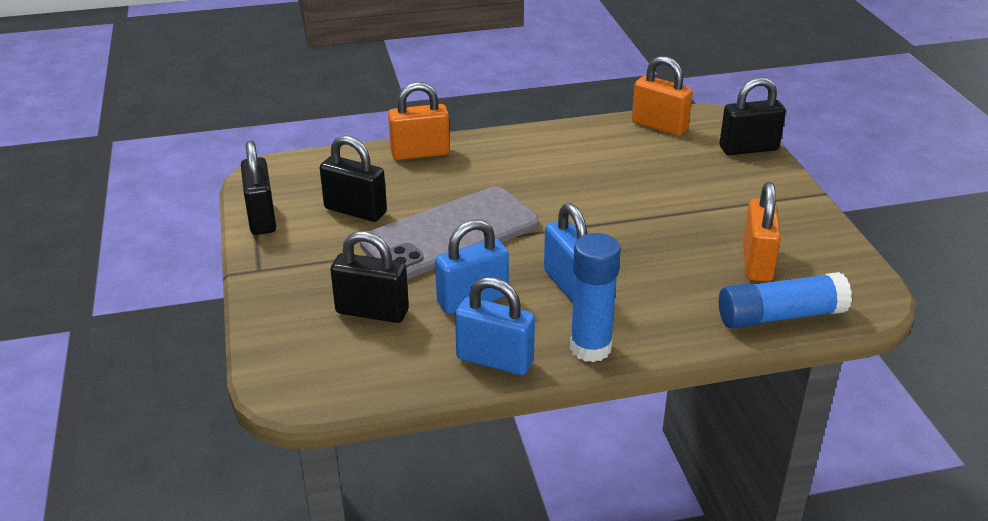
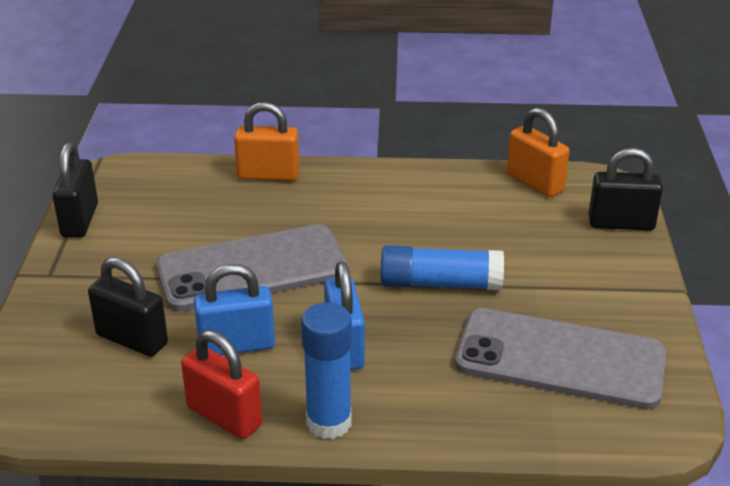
camera: 15 degrees right, 0 degrees up
(355, 211) = (172, 227): black padlock -> none
(495, 360) = (224, 416): blue padlock -> red padlock
(757, 263) = (560, 359): orange padlock -> grey phone
(780, 316) = (553, 426): blue glue stick -> blue glue stick (440, 284)

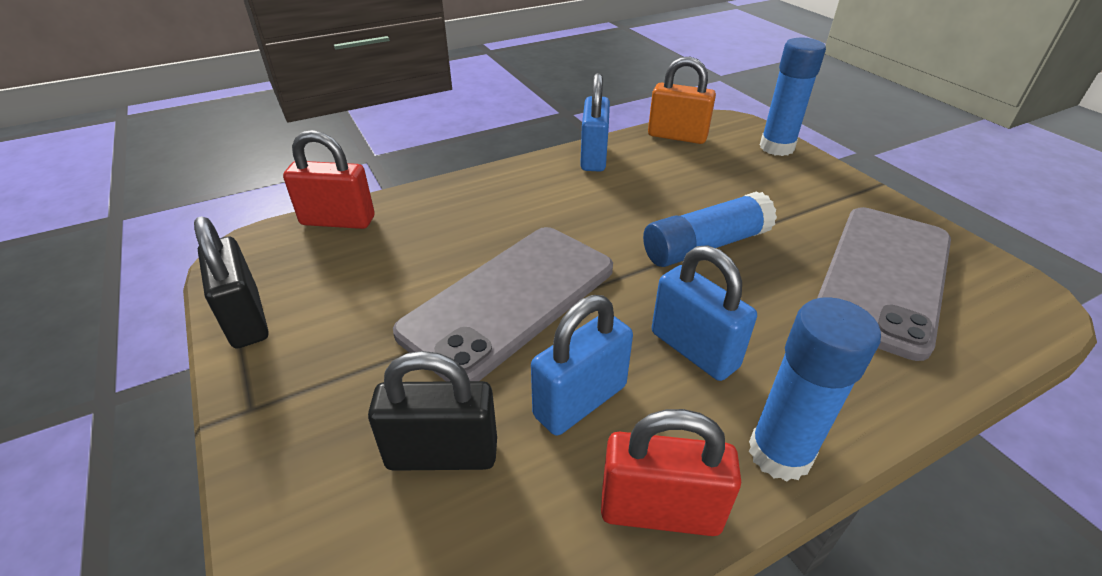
camera: 30 degrees left, 5 degrees up
(184, 170) = (338, 221): none -> red padlock
(268, 175) = (436, 199): orange padlock -> none
(433, 179) = (593, 157): none -> blue padlock
(560, 359) = (883, 277): grey phone -> grey phone turned 45 degrees counterclockwise
(621, 224) = (776, 147): black padlock -> blue glue stick

